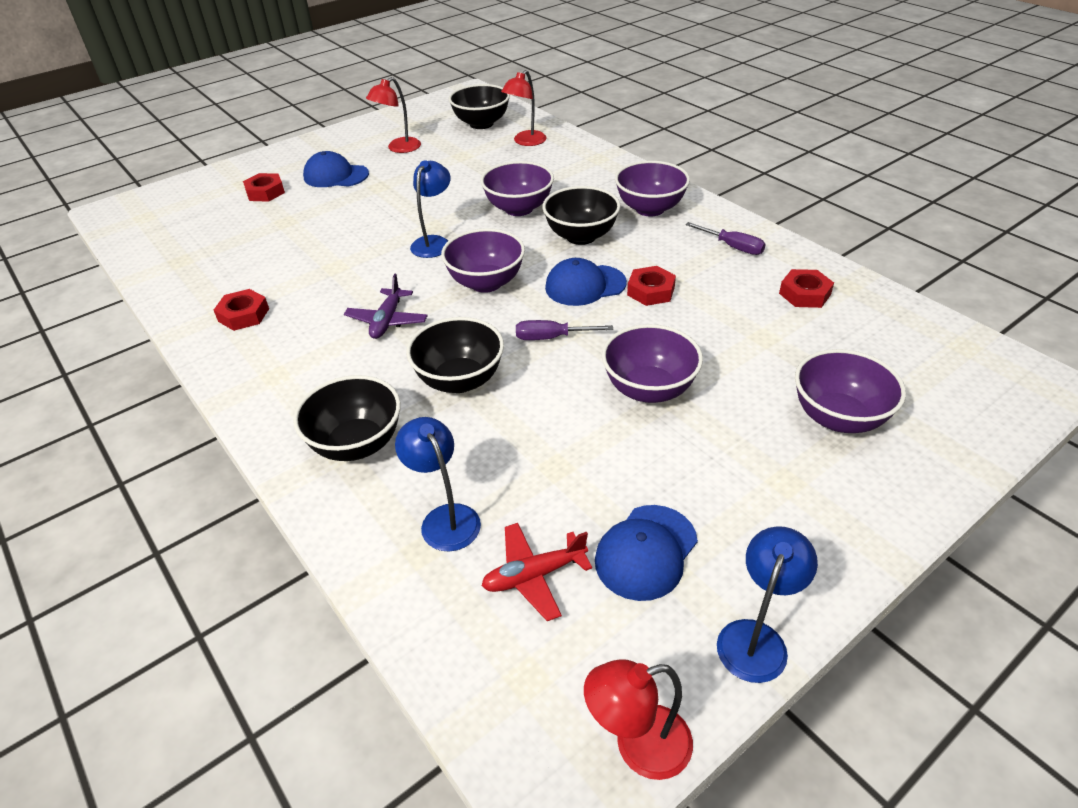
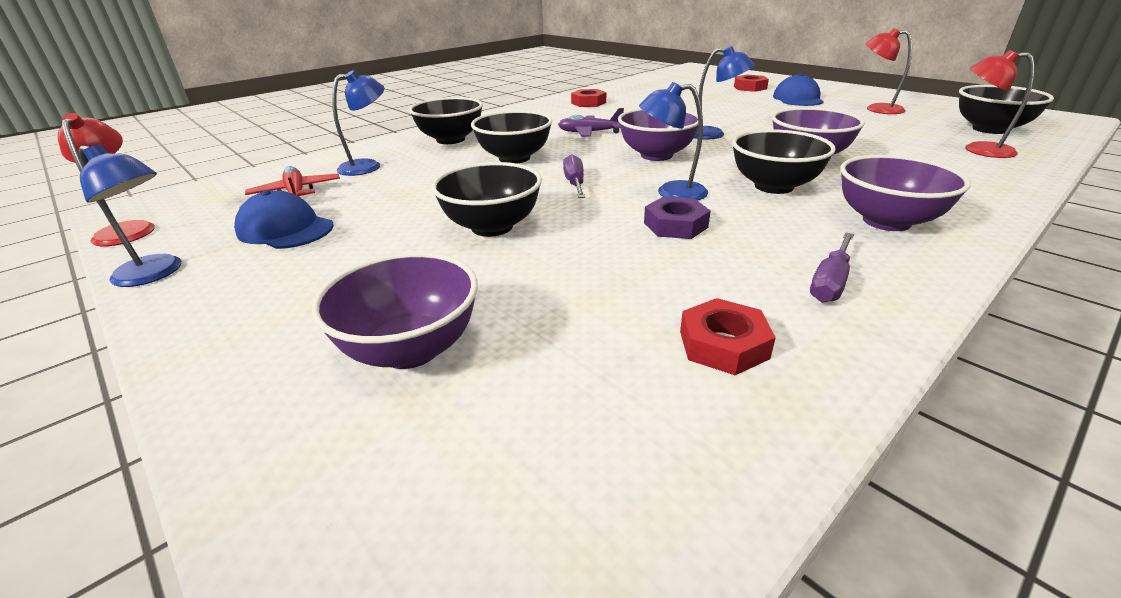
camera: 85 degrees right, 10 degrees down
(585, 285) = (671, 192): blue cap -> blue lamp
(649, 389) = (492, 227): purple bowl -> black bowl
(650, 291) = (675, 225): red nut -> purple nut

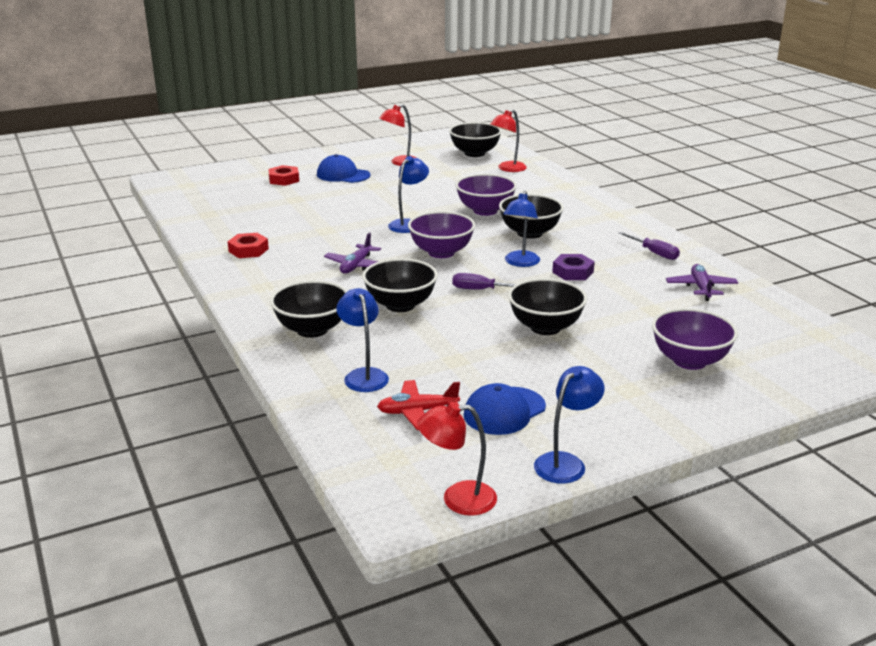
camera: 75 degrees left, 5 degrees down
(723, 344) = (701, 288): red nut -> purple plane
(886, 221) = (595, 222): purple bowl -> none

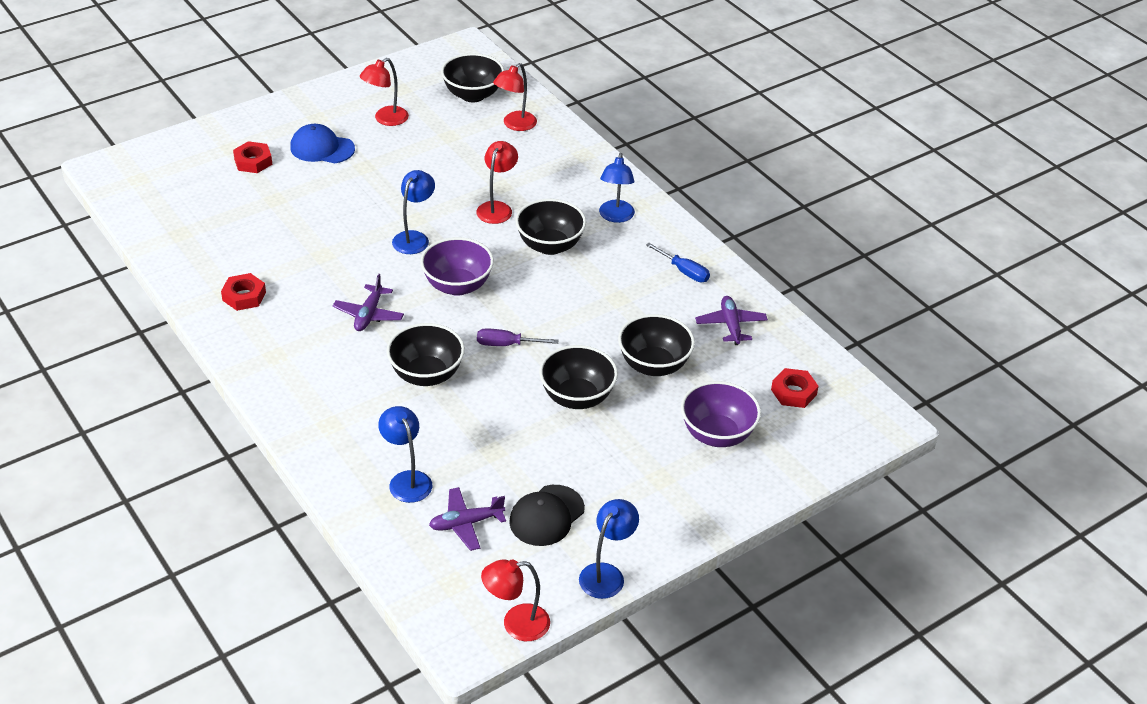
camera: 10 degrees left, 15 degrees up
(312, 330) = (342, 419): black bowl -> black bowl (654, 365)
(417, 411) = (466, 523): red plane -> purple plane
(485, 211) = (497, 208): purple bowl -> red lamp
(504, 411) = (546, 516): blue cap -> black cap
(520, 263) = (544, 297): blue lamp -> blue lamp (615, 217)
(572, 272) = (600, 309): purple nut -> none
(655, 253) = (684, 271): purple screwdriver -> blue screwdriver
(769, 335) = (793, 392): none -> red nut

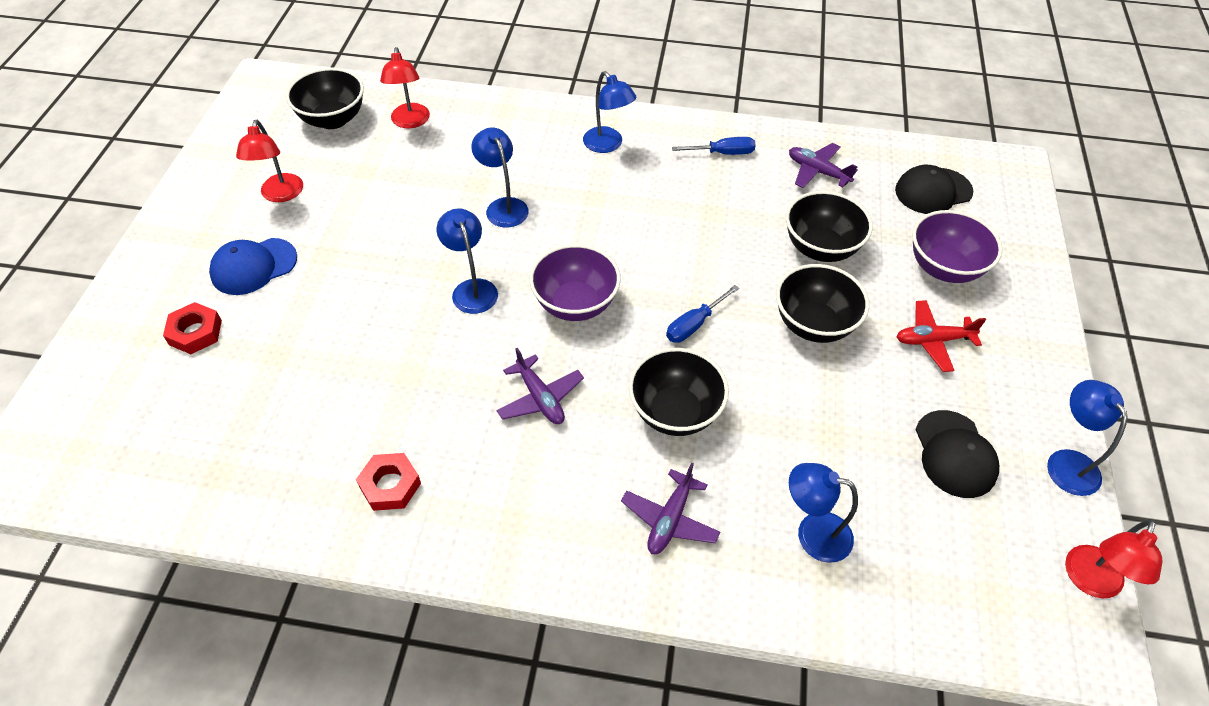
camera: 45 degrees left, 10 degrees up
(466, 523) = (916, 526): purple plane -> purple plane (670, 519)
(497, 208) = (503, 206): red lamp -> blue lamp
(506, 344) = (694, 325): purple screwdriver -> blue screwdriver
(550, 245) = (595, 207): black bowl -> none
(637, 460) = (933, 340): none -> red plane
(793, 392) = (933, 191): red nut -> black cap

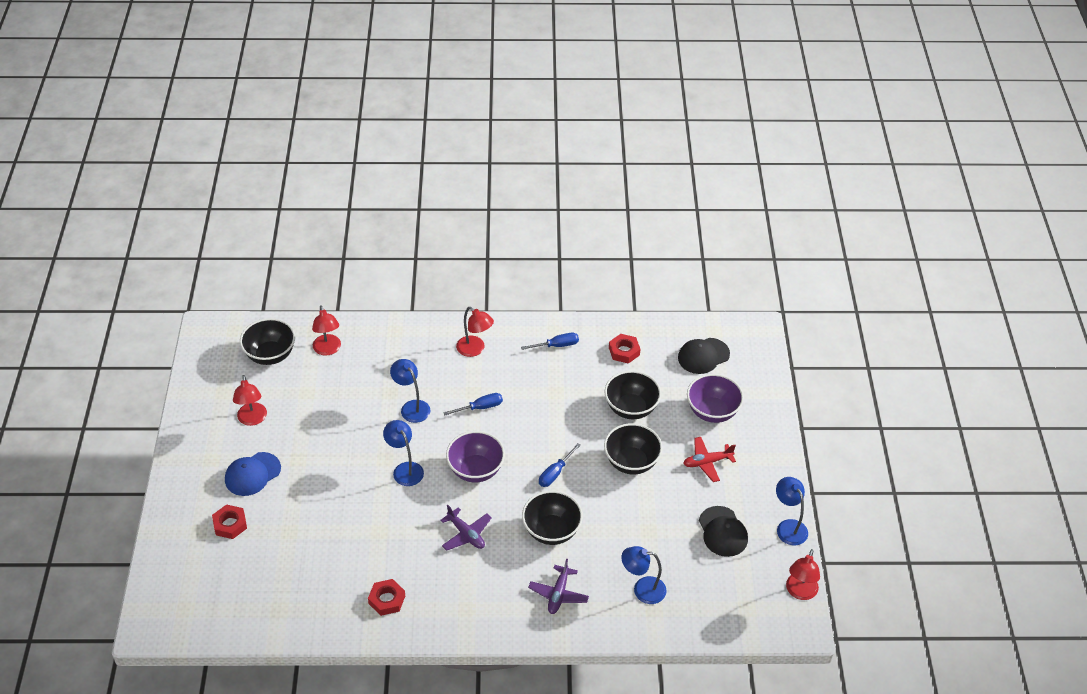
camera: 10 degrees left, 5 degrees down
(601, 219) = (481, 407): none -> blue screwdriver
(608, 145) = (475, 349): blue lamp -> red lamp
(817, 171) = (624, 351): purple plane -> red nut

